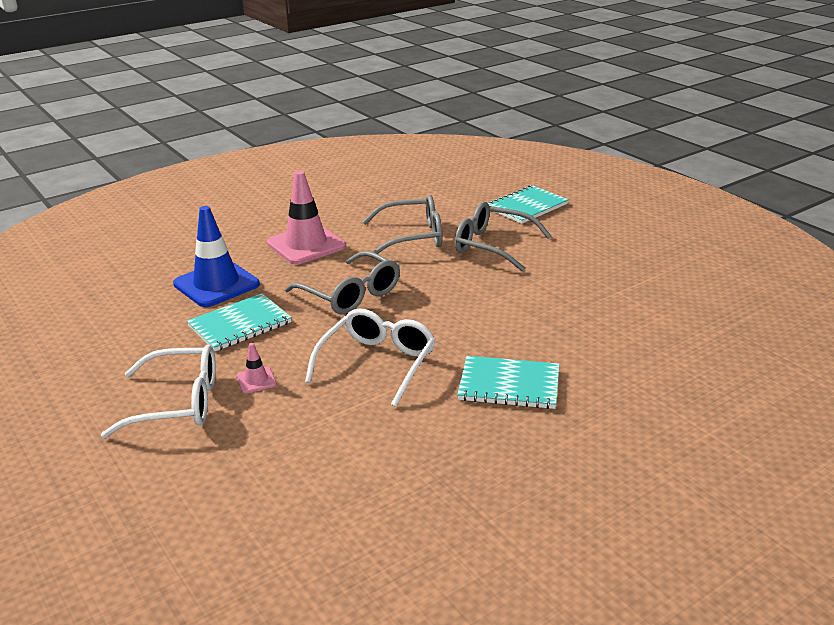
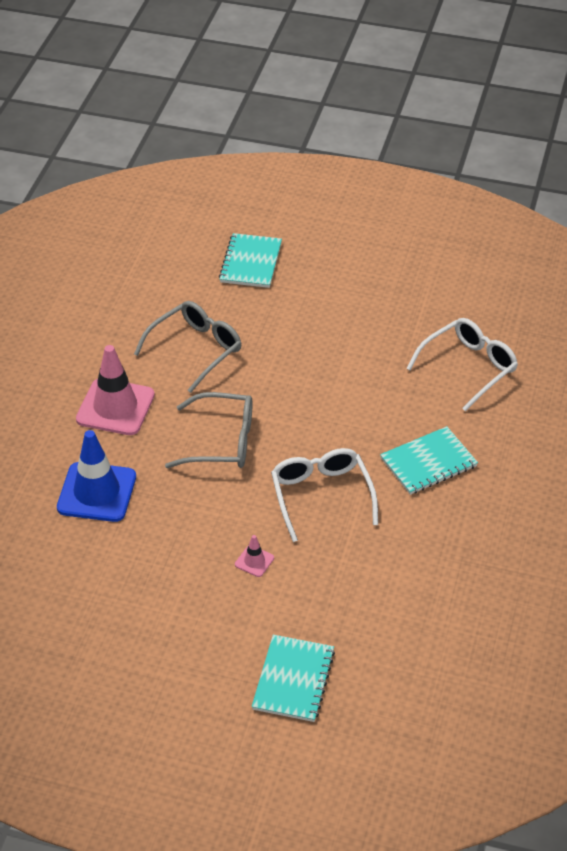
camera: 40 degrees left, 15 degrees up
(178, 403) = (224, 613): white glasses -> white glasses (468, 368)
(240, 324) = (173, 520): turquoise notebook -> turquoise notebook (293, 680)
(492, 246) = (273, 327): grey glasses -> none

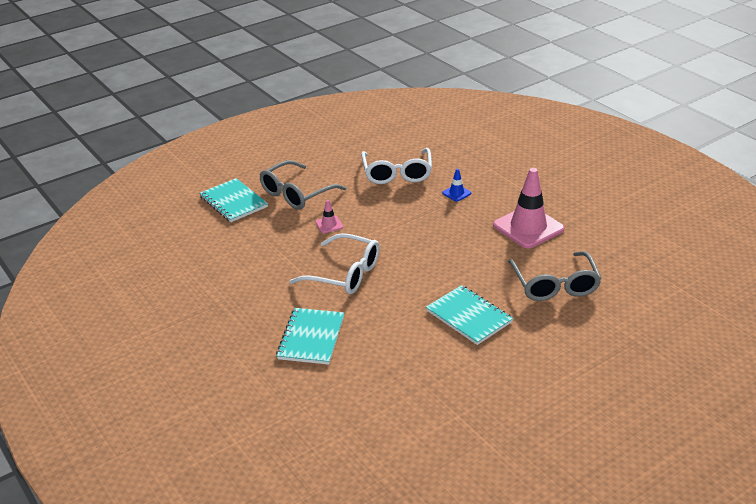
camera: 130 degrees right, 10 degrees down
(97, 492) = (456, 193): blue traffic cone -> blue traffic cone, size x0.44
(222, 441) = (444, 256): grey glasses -> grey glasses (296, 194)
(250, 262) = (645, 363): turquoise notebook -> turquoise notebook (469, 316)
(468, 368) = (378, 421): white glasses -> white glasses (397, 173)

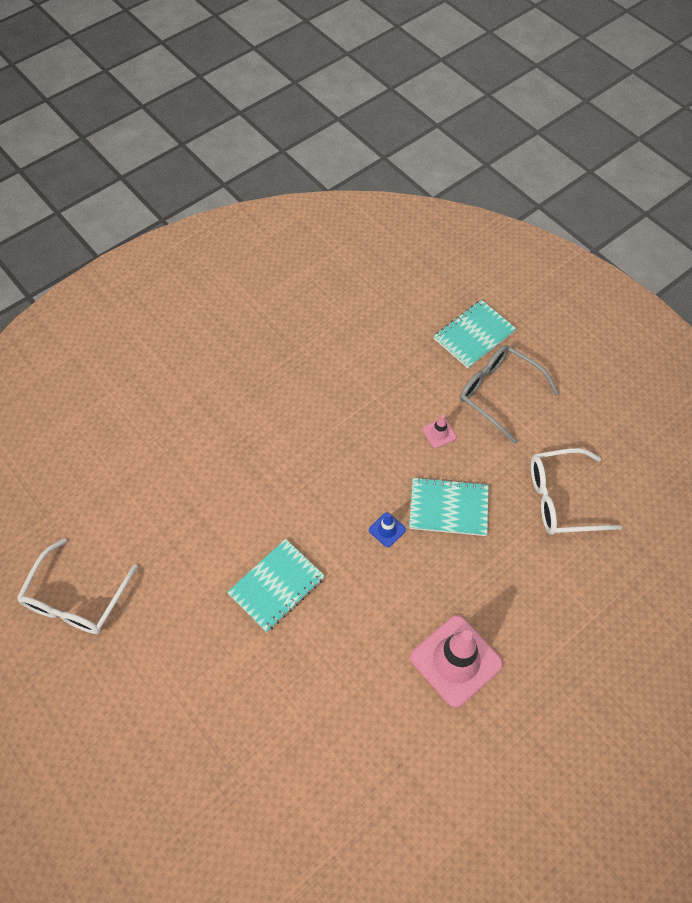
camera: 85 degrees right, 25 degrees up
(311, 338) = (243, 436): turquoise notebook -> turquoise notebook (448, 508)
(345, 274) = (347, 457): white glasses -> white glasses (76, 599)
(456, 193) = (525, 572): blue traffic cone -> blue traffic cone (387, 530)
(555, 285) = (336, 686): grey glasses -> none

